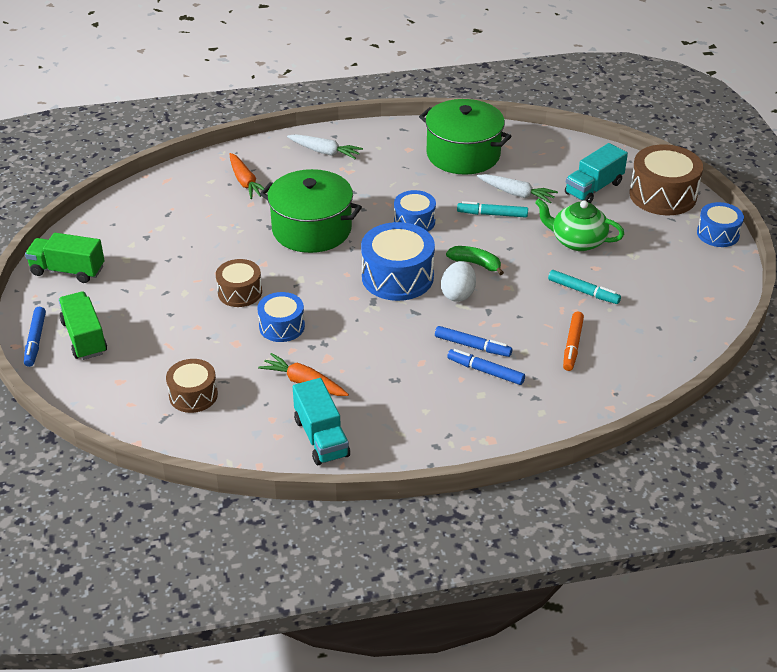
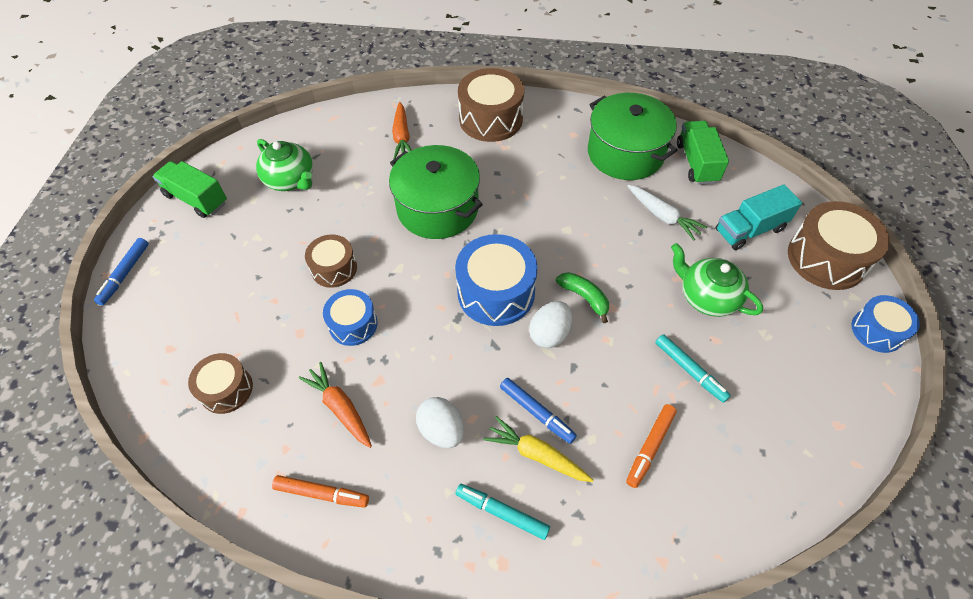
camera: 20 degrees right, 15 degrees up
(84, 337) = (168, 283): green truck -> green truck (696, 163)
(155, 237) = (291, 180): none -> green teapot
(321, 437) = (322, 493): turquoise truck -> orange marker
(325, 152) = (491, 119): white carrot -> brown drum
(399, 375) = (441, 430): none -> white egg
(414, 221) = (542, 225): blue drum -> none
(485, 371) = (536, 455): blue marker -> yellow carrot
(492, 214) = (627, 236): turquoise marker -> turquoise marker (502, 513)

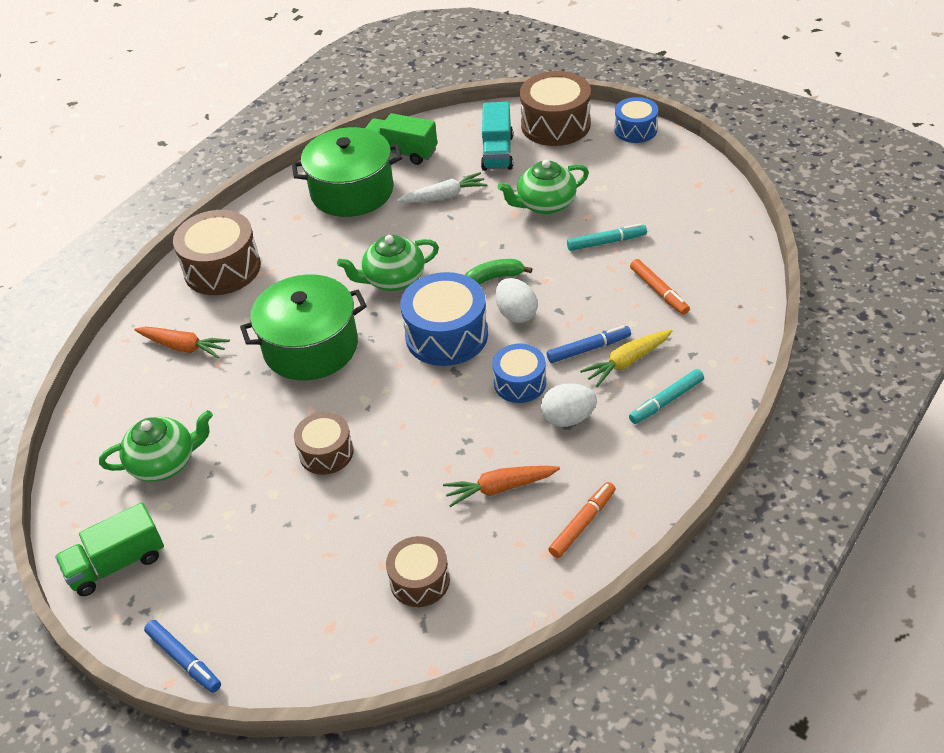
camera: 60 degrees left, 10 degrees down
(353, 324) = (409, 454): blue drum -> blue drum (520, 383)
(540, 226) = (393, 279): none -> green teapot

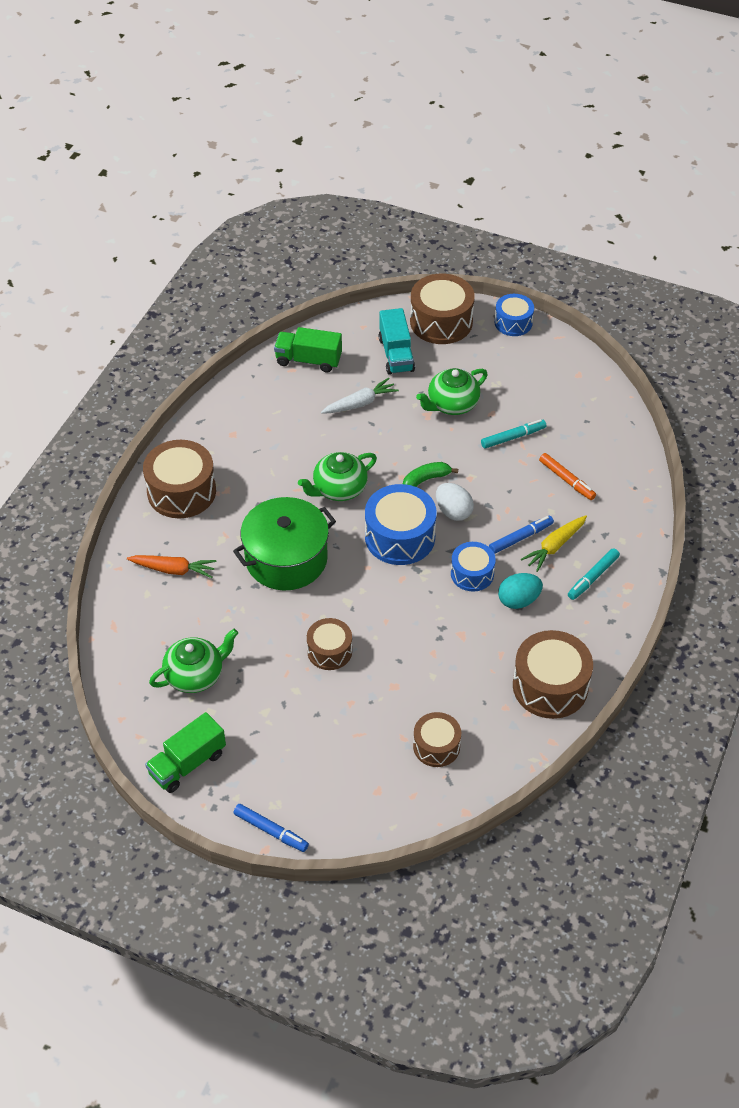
camera: 15 degrees left, 5 degrees up
(352, 191) = (275, 404): green pot -> none
(500, 488) = (479, 665): orange carrot -> none
(568, 418) = (518, 600): white egg -> turquoise egg
(582, 524) = (550, 686): orange marker -> brown drum

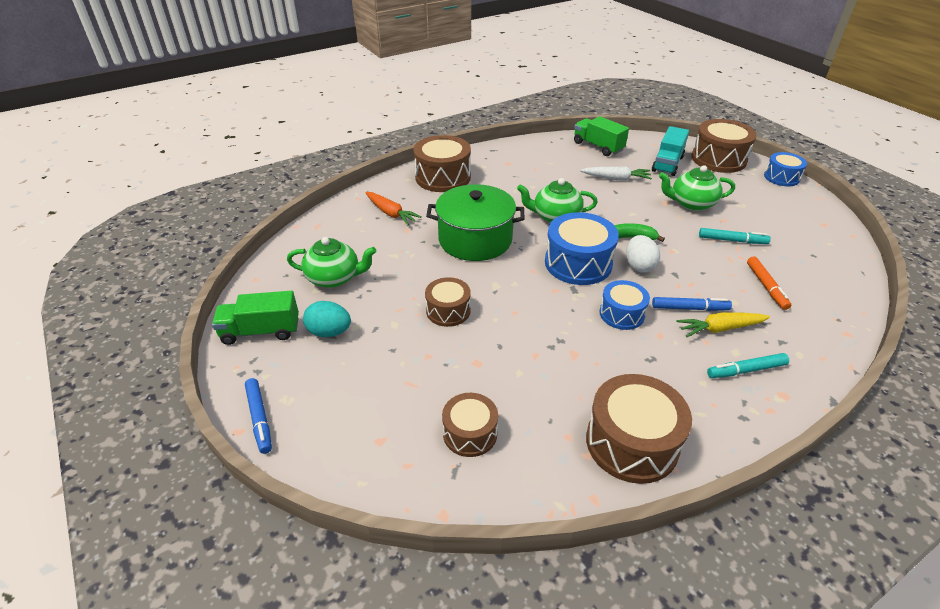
camera: 35 degrees right, 10 degrees down
(518, 600) = (652, 353): turquoise egg -> turquoise egg (329, 332)

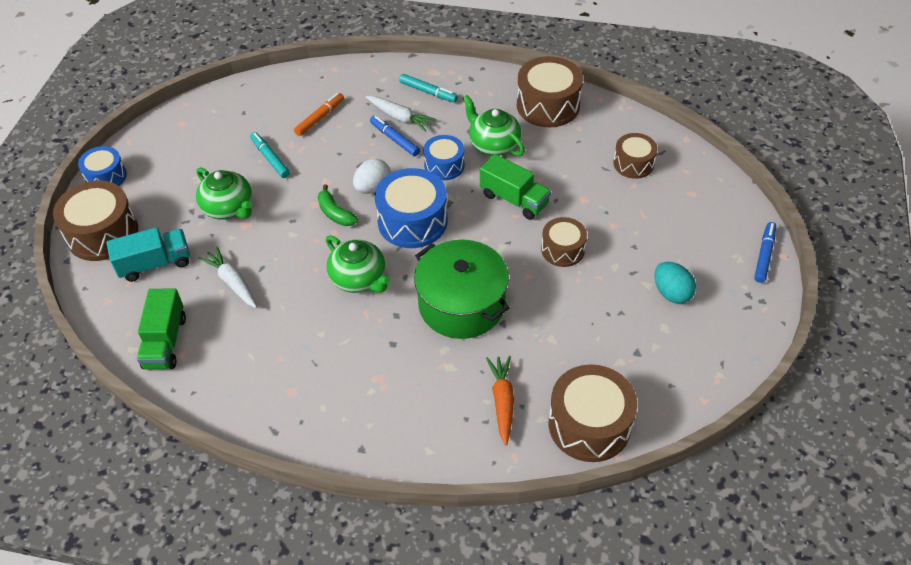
camera: 135 degrees left, 10 degrees up
(261, 331) = (728, 331): green truck -> green truck (514, 199)
(334, 278) = (628, 349): green teapot -> green teapot (493, 144)
(443, 177) = (388, 422): brown drum -> brown drum (589, 425)
(720, 328) = (399, 117): yellow carrot -> white carrot

